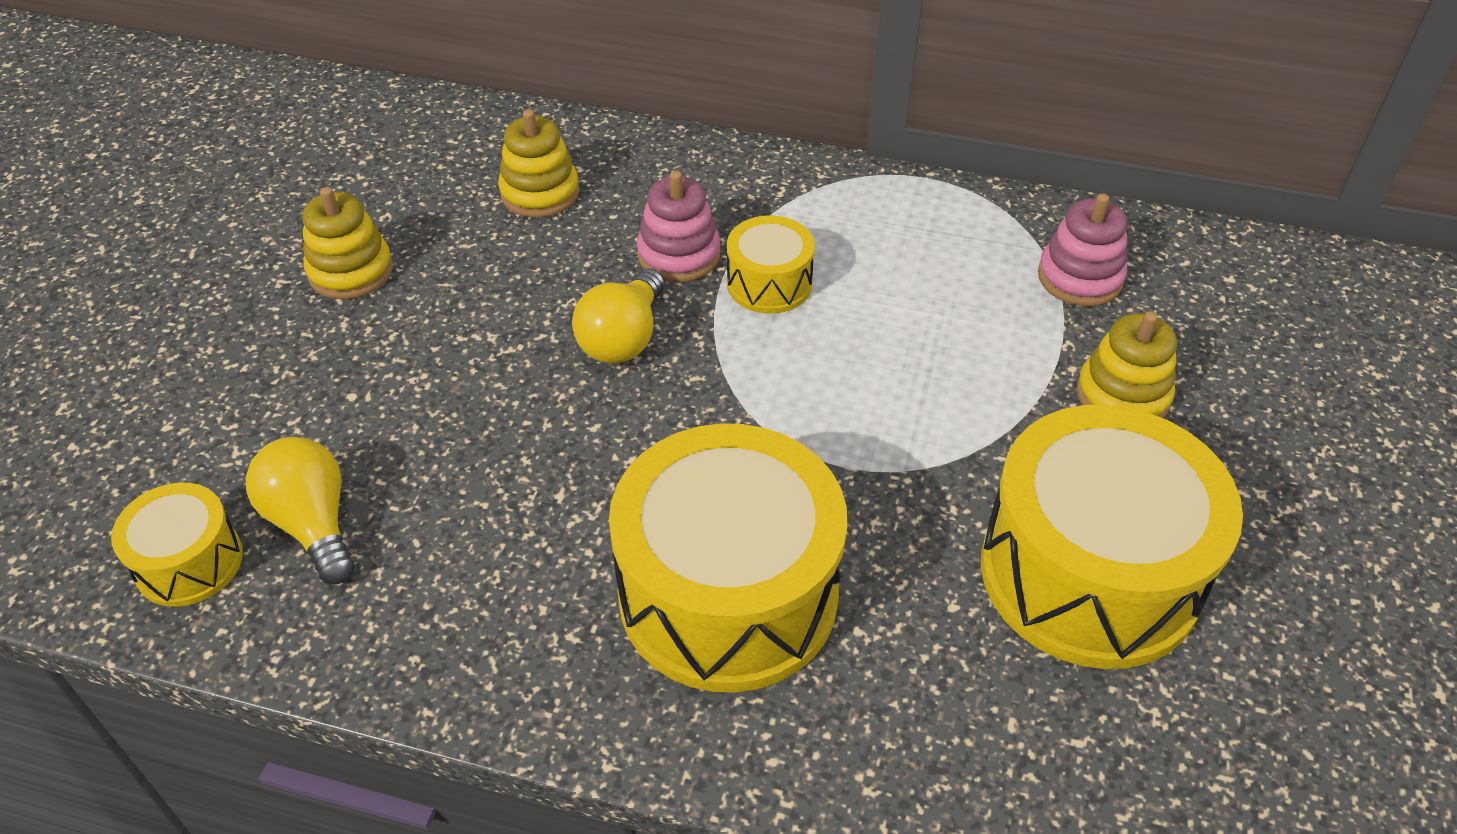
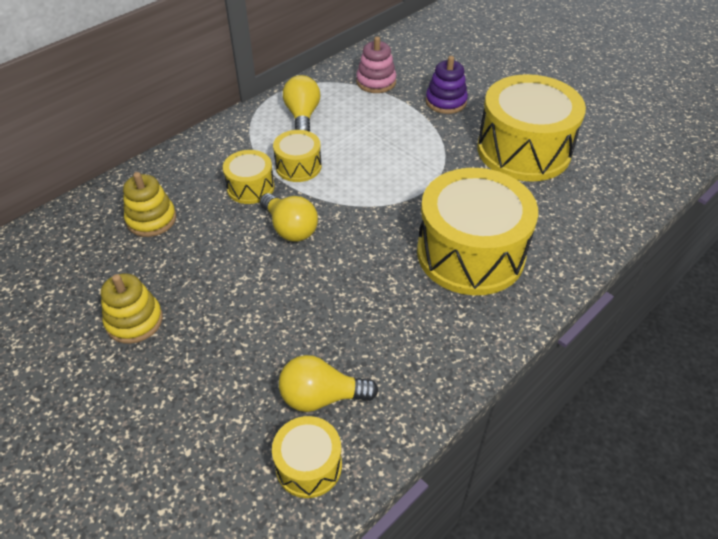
camera: 60 degrees left, 0 degrees up
(679, 255) = (250, 187): pink stacking toy -> yellow drum
(896, 232) = (302, 116): none -> yellow light bulb
(1122, 395) = (446, 102): yellow stacking toy -> purple stacking toy

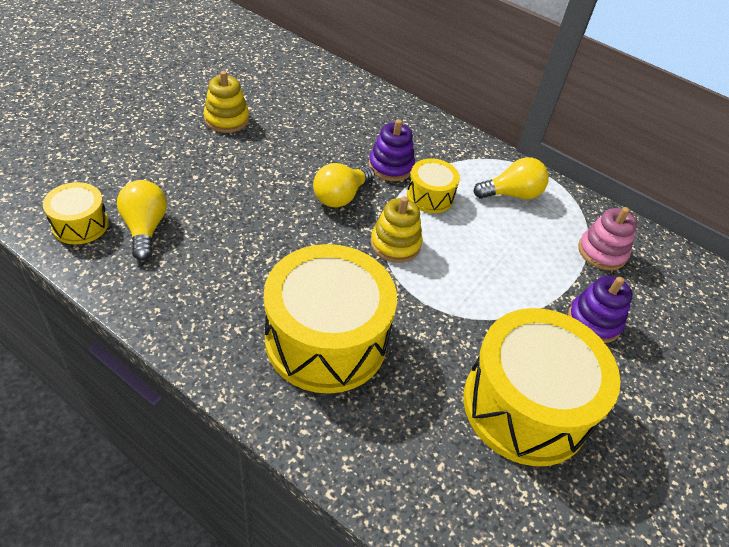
camera: 75 degrees right, 0 degrees up
(151, 219) = (337, 114): yellow stacking toy -> yellow stacking toy (395, 244)
(250, 187) = (391, 166): yellow drum -> purple stacking toy

